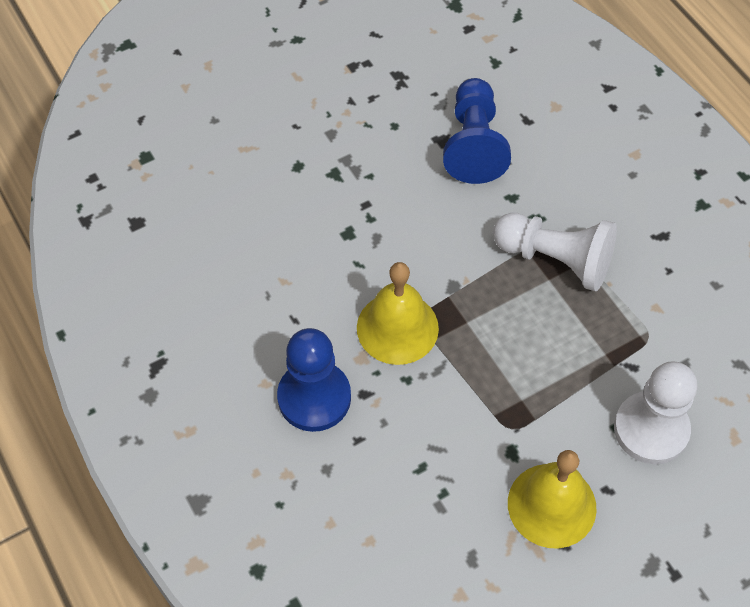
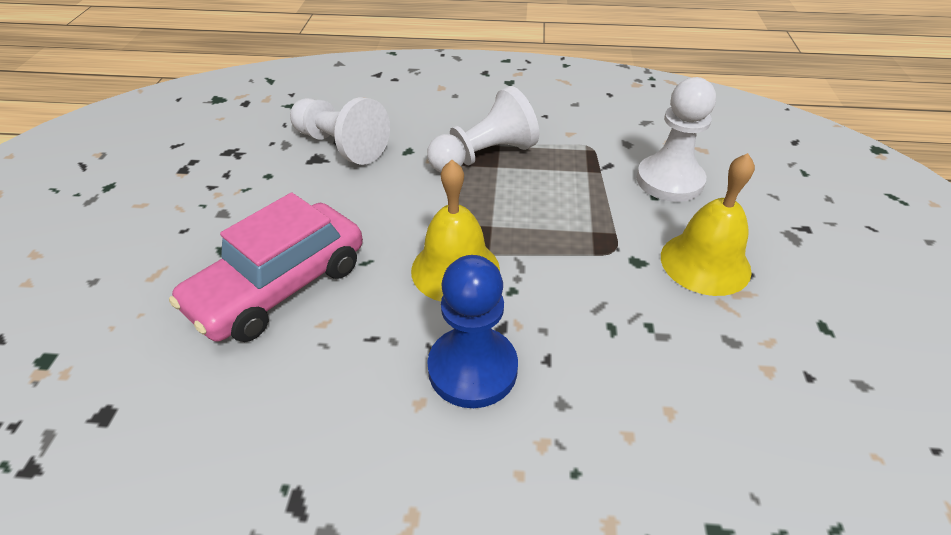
camera: 55 degrees left, 15 degrees down
(293, 230) = (279, 287): none -> pink car
(473, 144) = (341, 146): blue pawn -> white pawn

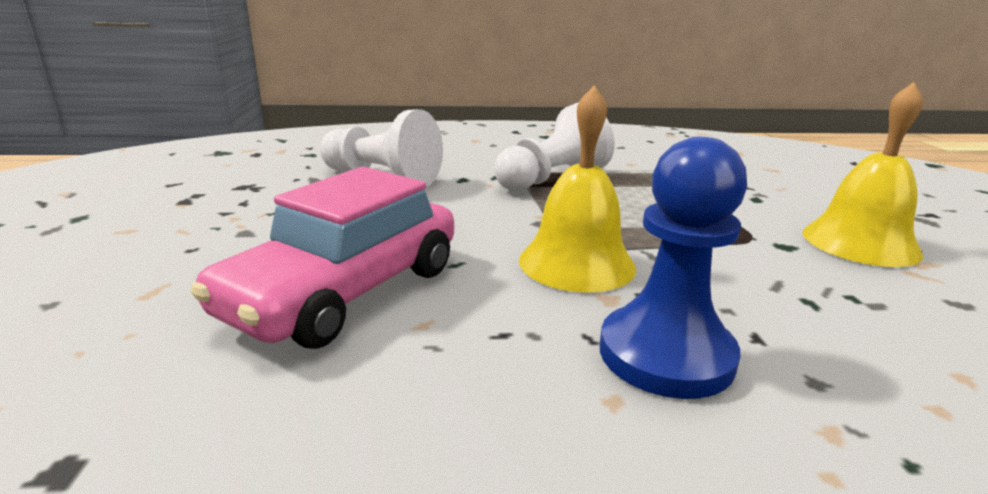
camera: 10 degrees left, 20 degrees down
(669, 181) = (761, 189): white pawn -> none

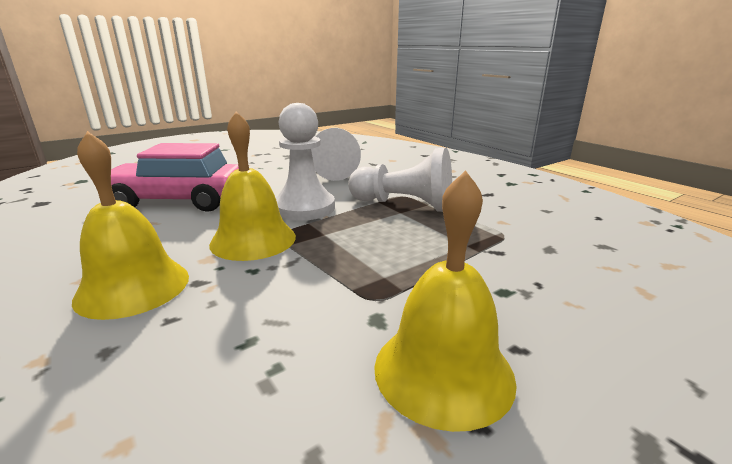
camera: 60 degrees right, 0 degrees up
(502, 220) = (304, 208): none -> white pawn
(665, 354) = (133, 287): blue pawn -> yellow bell

